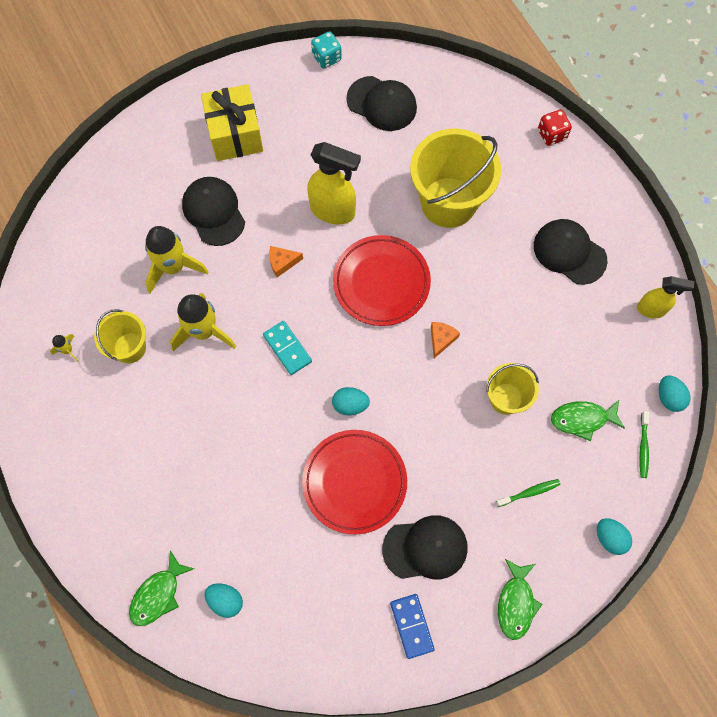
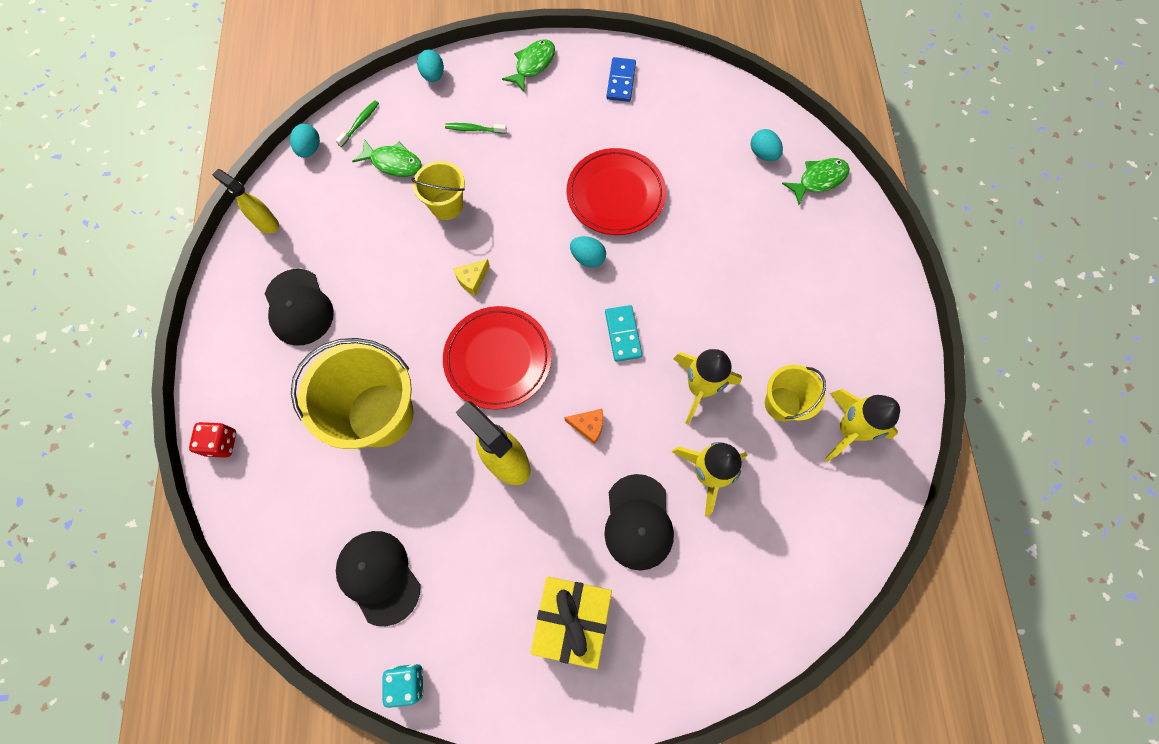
camera: 155 degrees left, 0 degrees up
(68, 350) = (849, 429): yellow rocket -> yellow rocket, size x2.26
(425, 548) = (582, 125): black cap -> none
(441, 339) = (472, 279): orange cheese -> yellow cheese

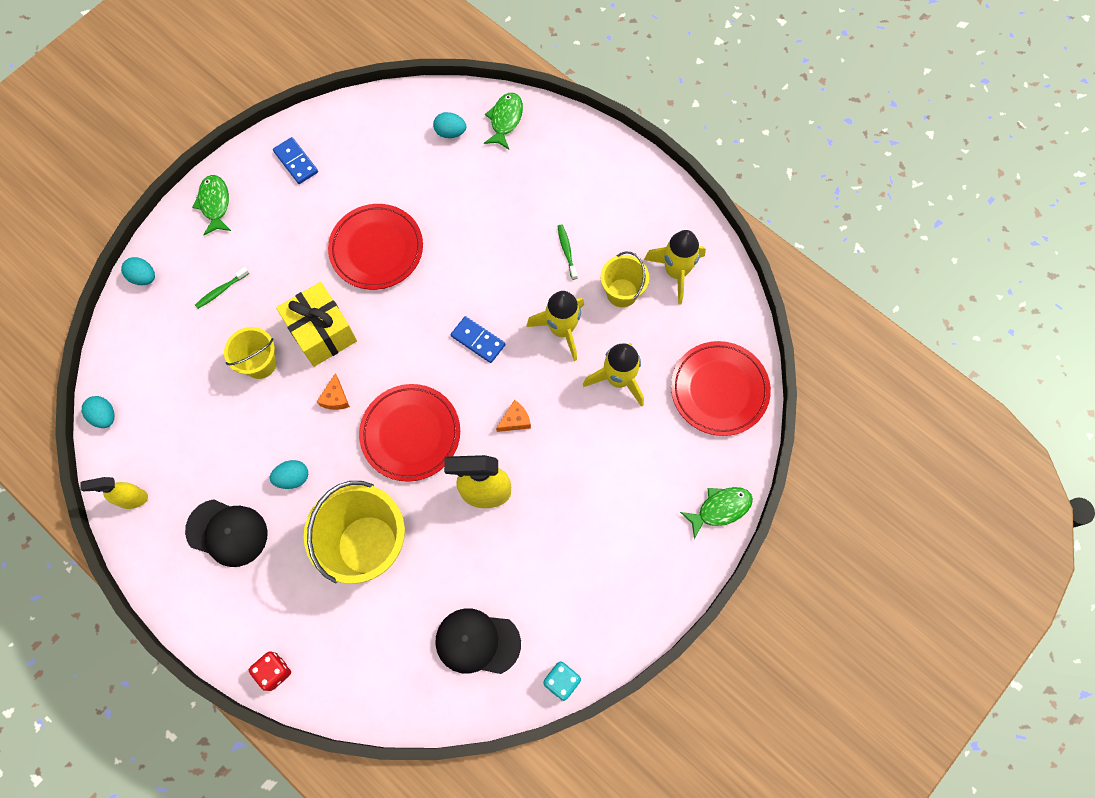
camera: 45 degrees left, 0 degrees up
(360, 123) = (124, 362): green toothbrush -> green toothbrush (566, 251)
(393, 163) = (184, 368): green fish -> green fish (720, 509)
(472, 279) = (335, 398): yellow cheese -> orange cheese
(572, 618) = (622, 544): yellow gift -> yellow gift (322, 333)
(588, 258) = (402, 310): turquoise egg -> turquoise egg (293, 478)
(623, 334) = (478, 340): turquoise domino -> blue domino
(638, 522) = (605, 449): black cap -> none
(789, 569) = (719, 390): none -> red plate

